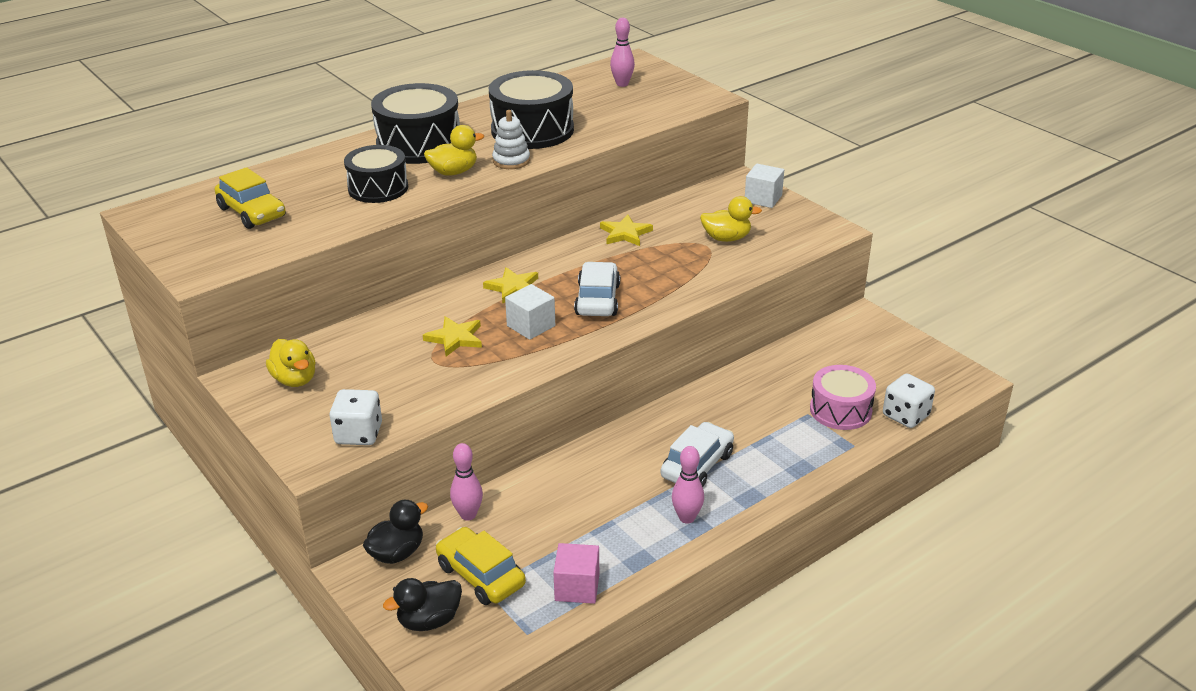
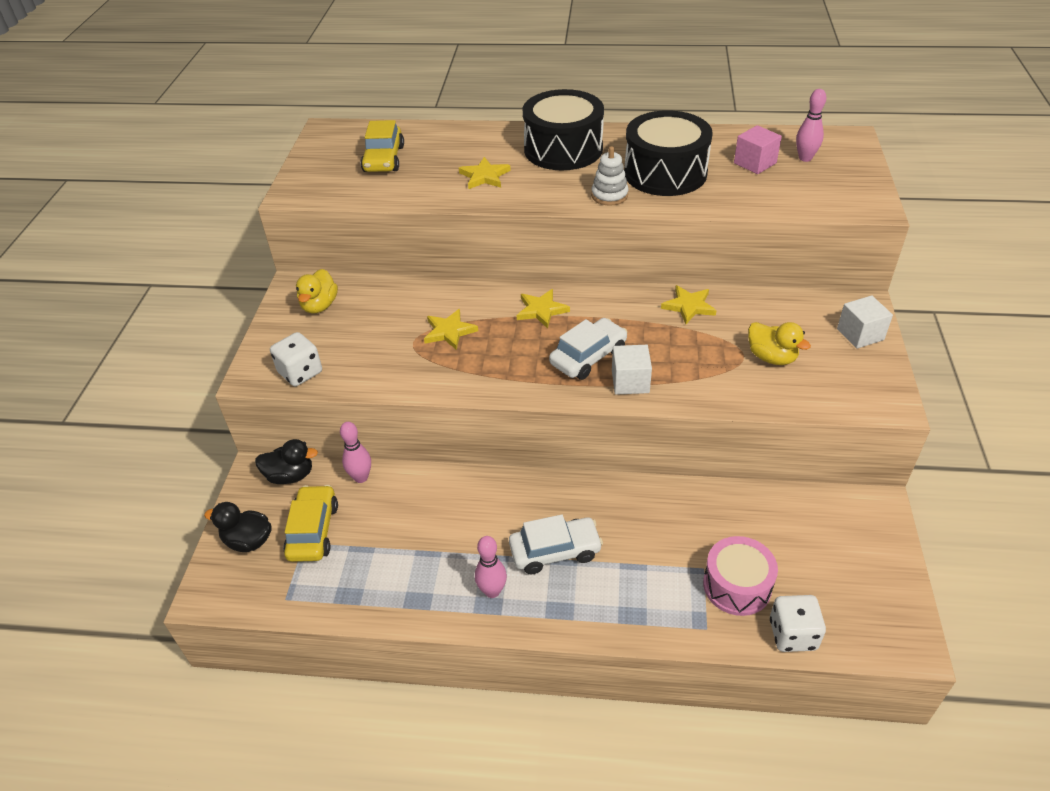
camera: 45 degrees right, 10 degrees up
(378, 188) = (484, 176): black drum -> yellow star
(453, 172) = (554, 186): yellow duck -> none
(531, 326) = (511, 352): white cube -> white cube (630, 382)
(577, 587) = (354, 589): pink cube -> pink cube (755, 163)

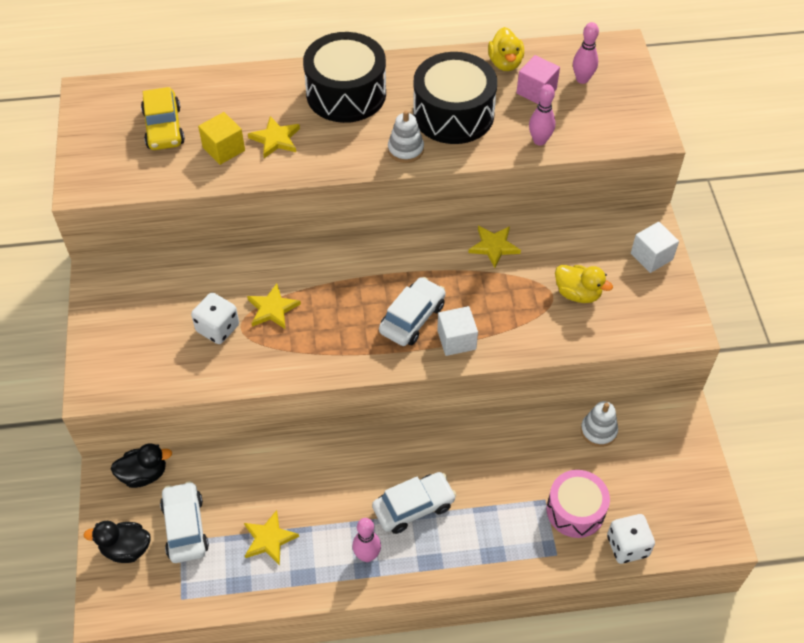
camera: 15 degrees left, 10 degrees up
(300, 372) = (139, 378): white dice -> white dice (218, 328)
(313, 531) = (185, 527): yellow car -> white car
(319, 306) = (132, 297): yellow duck -> yellow duck (505, 63)
(361, 477) = (214, 464): pink bowling pin -> pink bowling pin (539, 141)
(433, 179) = (224, 149): none -> yellow cube
(541, 310) = (356, 271): yellow star -> yellow star (269, 539)
(777, 509) = (598, 431): none -> white stacking toy

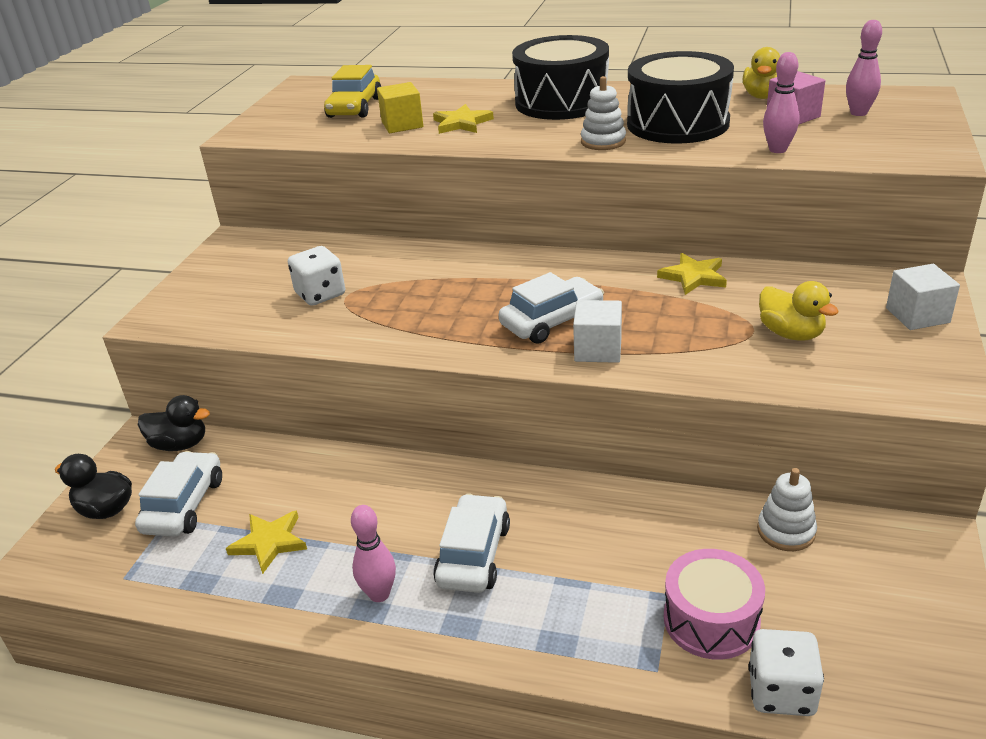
camera: 25 degrees right, 20 degrees down
(272, 309) = (392, 288): yellow star -> none
(413, 507) = (473, 555): white car -> white car turned 75 degrees counterclockwise

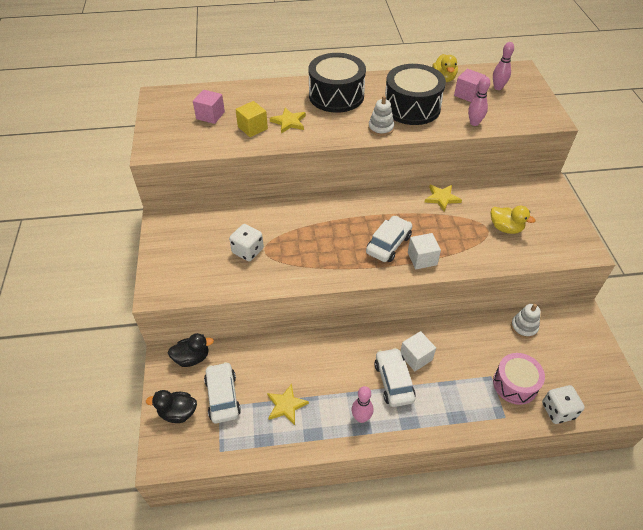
camera: 25 degrees left, 15 degrees up
(355, 108) = (210, 115): yellow car -> pink cube
(917, 315) = (554, 204): white cube -> white cube (416, 357)

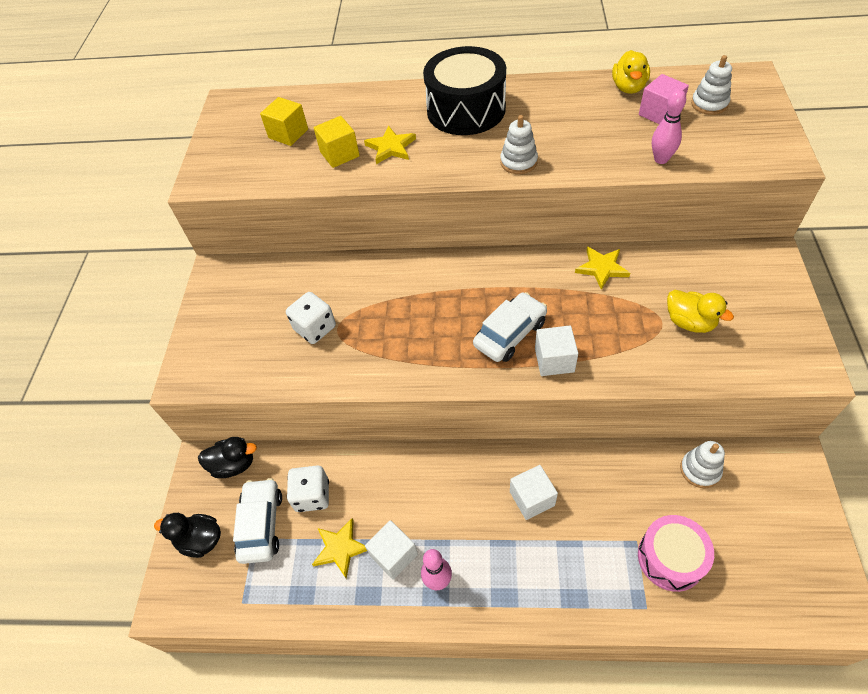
camera: 15 degrees right, 5 degrees up
(210, 115) = (288, 133): pink cube -> yellow cube
(326, 405) = (394, 555): none -> white cube
(393, 381) = (493, 531): white car -> none
(412, 107) = (571, 131): black drum -> none
(498, 87) = (709, 104): pink bowling pin -> white stacking toy
(558, 410) = (729, 609): white dice -> white dice (312, 495)

